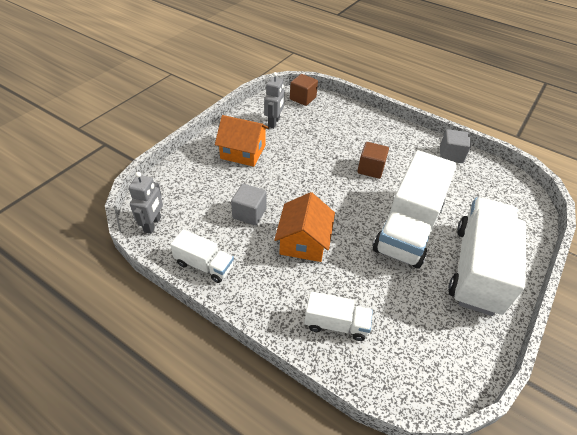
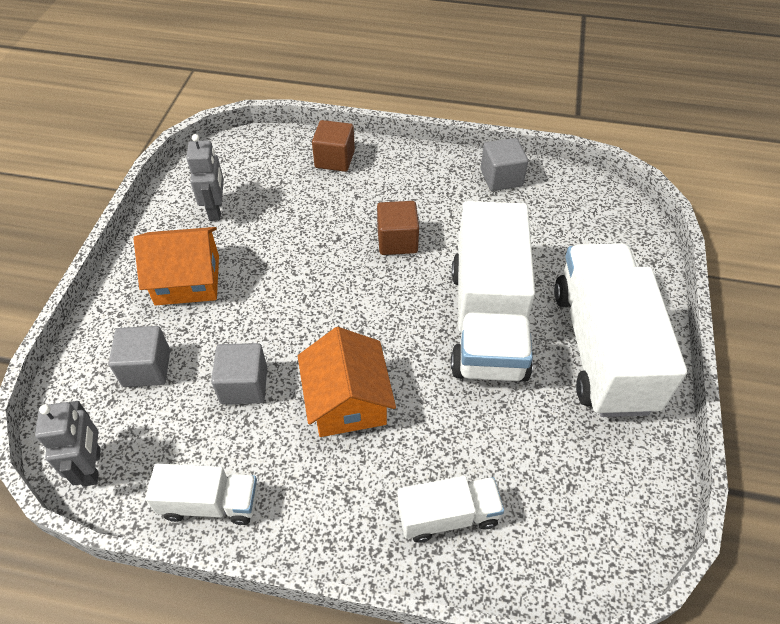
camera: 20 degrees left, 5 degrees up
(202, 187) = (146, 368): none -> grey cube
(303, 98) = (244, 151): brown cube -> brown cube (334, 159)

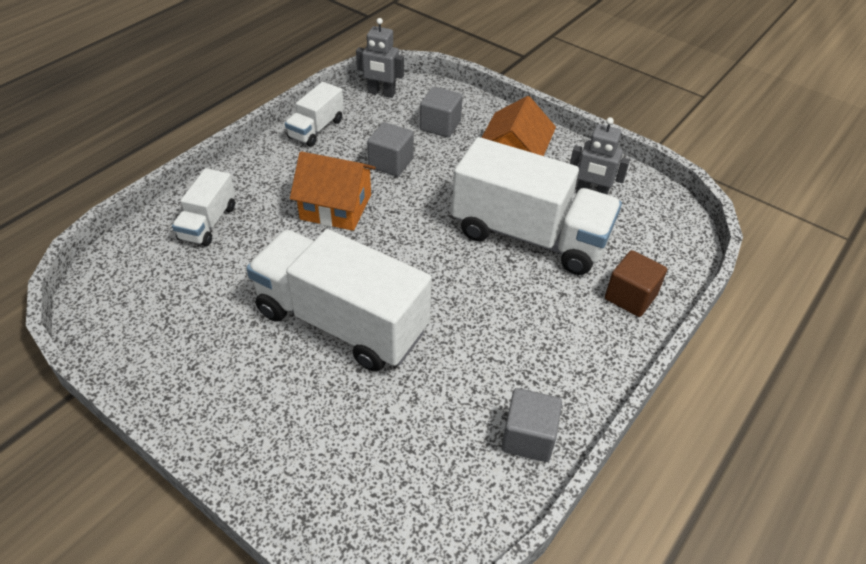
camera: 115 degrees right, 5 degrees down
(397, 241) = (480, 299): brown cube -> none
(602, 349) = (245, 391): white truck -> white truck (529, 235)

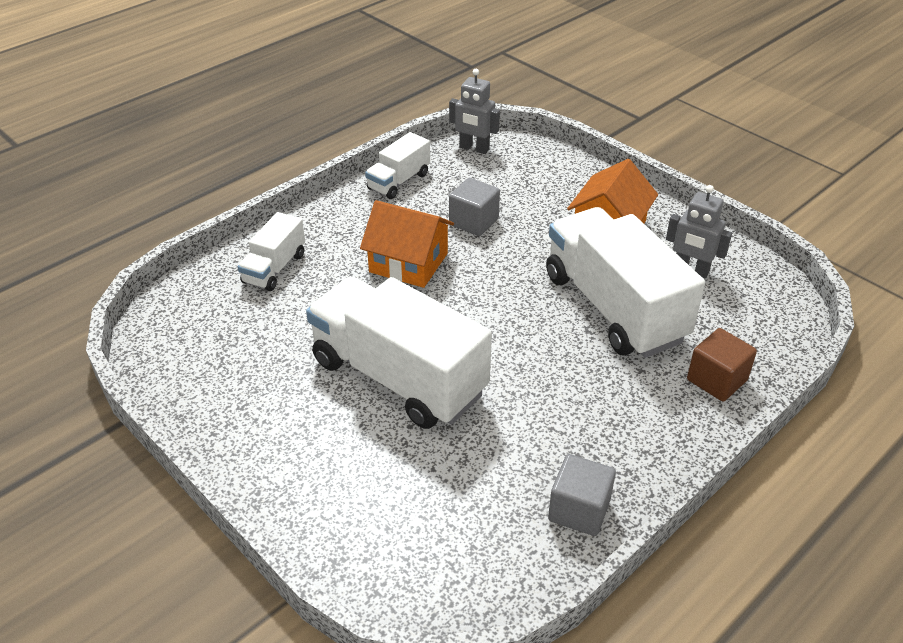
camera: 10 degrees right, 5 degrees down
(440, 125) = (533, 186): grey cube -> none
(529, 235) = (614, 308): white truck -> white truck turned 150 degrees counterclockwise

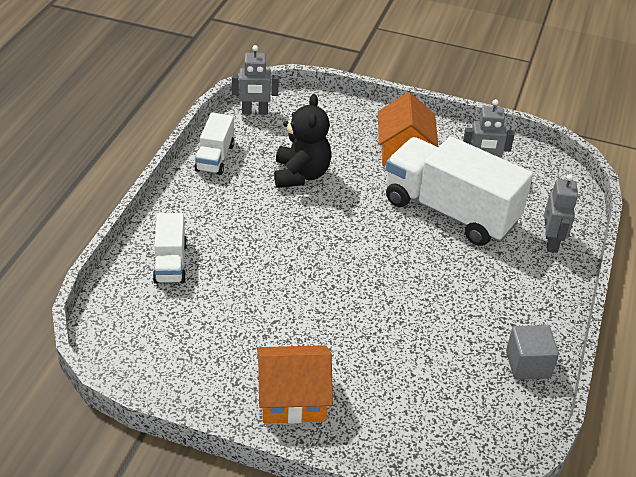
camera: 30 degrees left, 0 degrees up
(398, 377) = (338, 317): white truck -> none
(408, 262) = (276, 224): orange house -> orange house (292, 398)
(473, 222) = (301, 175): grey cube -> black teddy bear
(716, 380) = (551, 242): brown cube -> grey robot

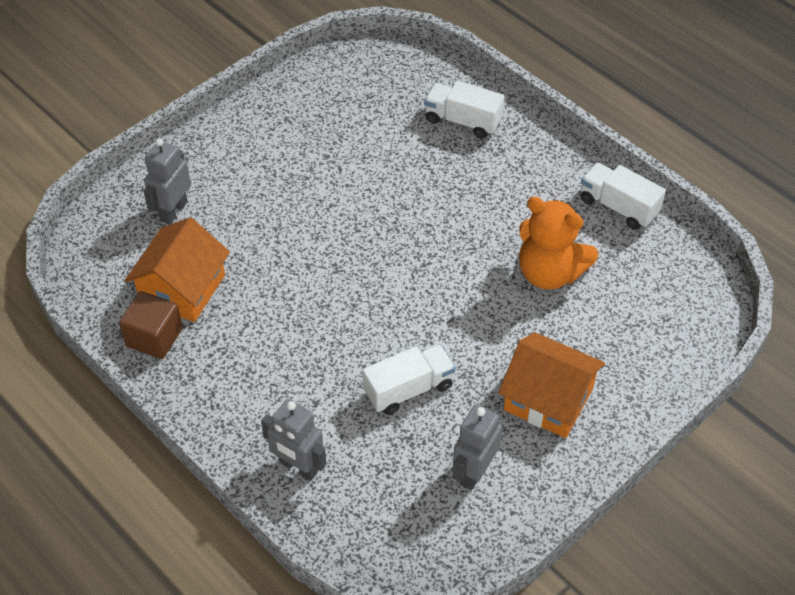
camera: 120 degrees right, 10 degrees up
(255, 112) = (697, 275): grey robot -> grey robot (173, 211)
(292, 398) = (244, 148): orange house -> orange house (182, 288)
(301, 175) = (549, 273): black teddy bear -> orange teddy bear
(450, 212) = (408, 389): white truck -> white truck, size x0.49
(528, 365) = (154, 337): grey cube -> brown cube

